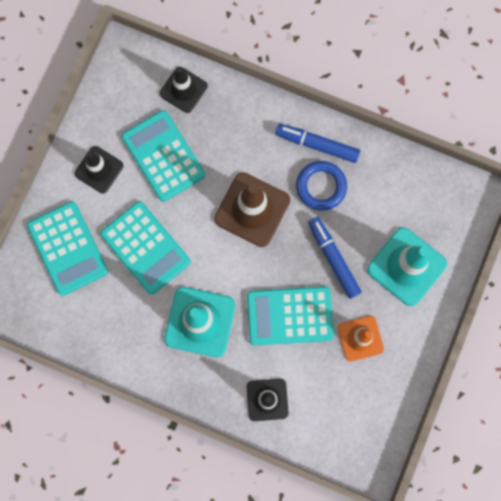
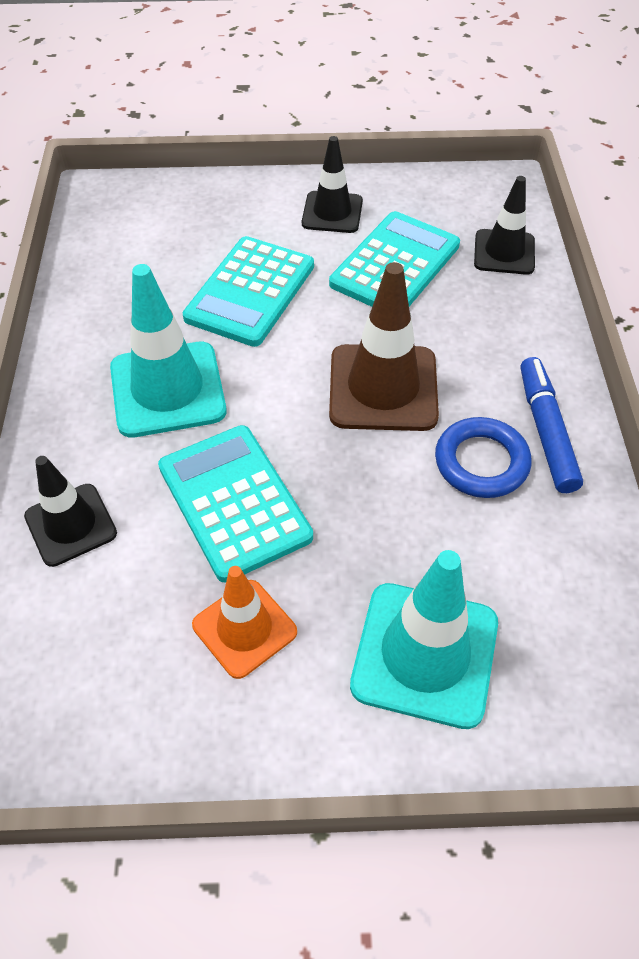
camera: 65 degrees right, 25 degrees down
(68, 248) = (206, 220): turquoise calculator -> none
(333, 259) = (369, 527): blue marker -> none

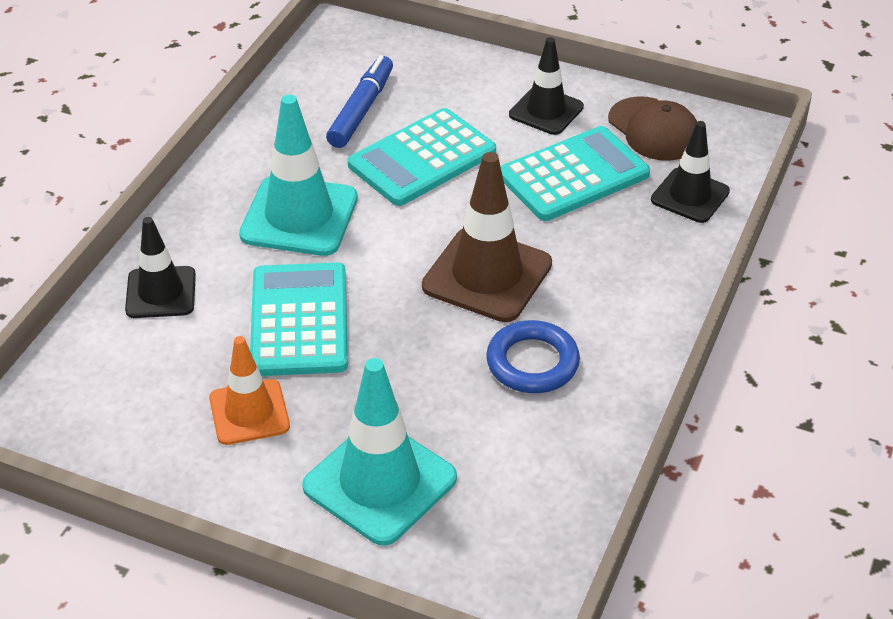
camera: 25 degrees right, 10 degrees down
(434, 202) = (654, 129): none -> brown cap
(546, 431) = (611, 358): blue marker -> blue marker (361, 110)

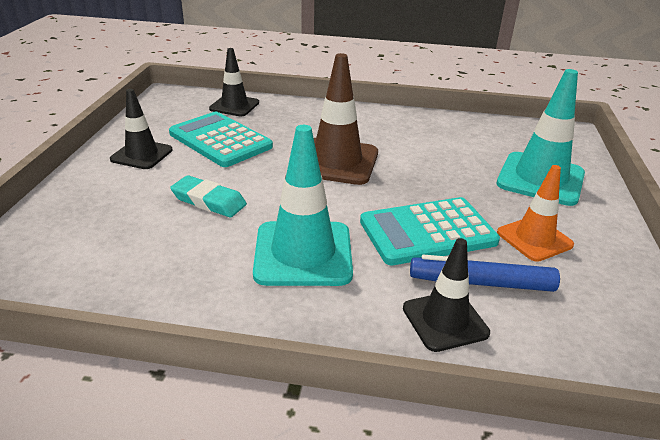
camera: 105 degrees left, 10 degrees down
(361, 110) = (135, 243): blue marker -> blue marker (481, 283)
(422, 159) = (209, 201): turquoise calculator -> turquoise eraser
(532, 362) = (406, 141): blue ring -> none
(654, 129) = (165, 118): brown cap -> none

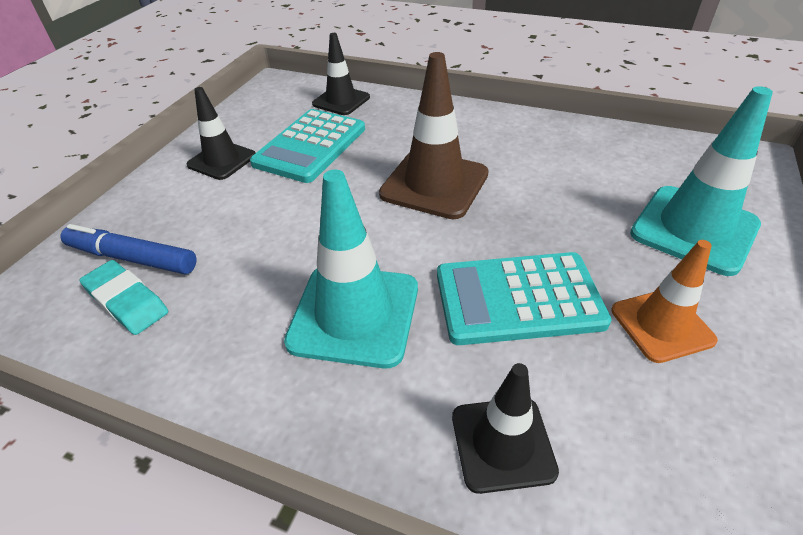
camera: 15 degrees right, 10 degrees up
(209, 201) = (272, 228): turquoise eraser -> turquoise eraser (127, 301)
(220, 140) = (310, 146): turquoise calculator -> turquoise calculator turned 120 degrees counterclockwise
(481, 283) = (569, 389): blue marker -> blue marker (133, 258)

